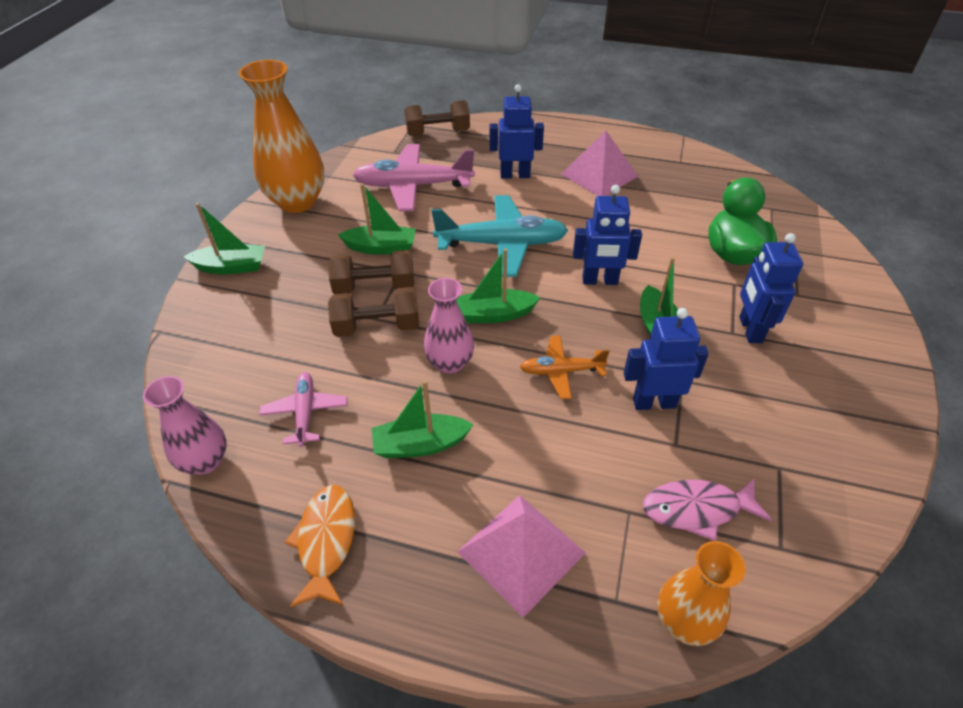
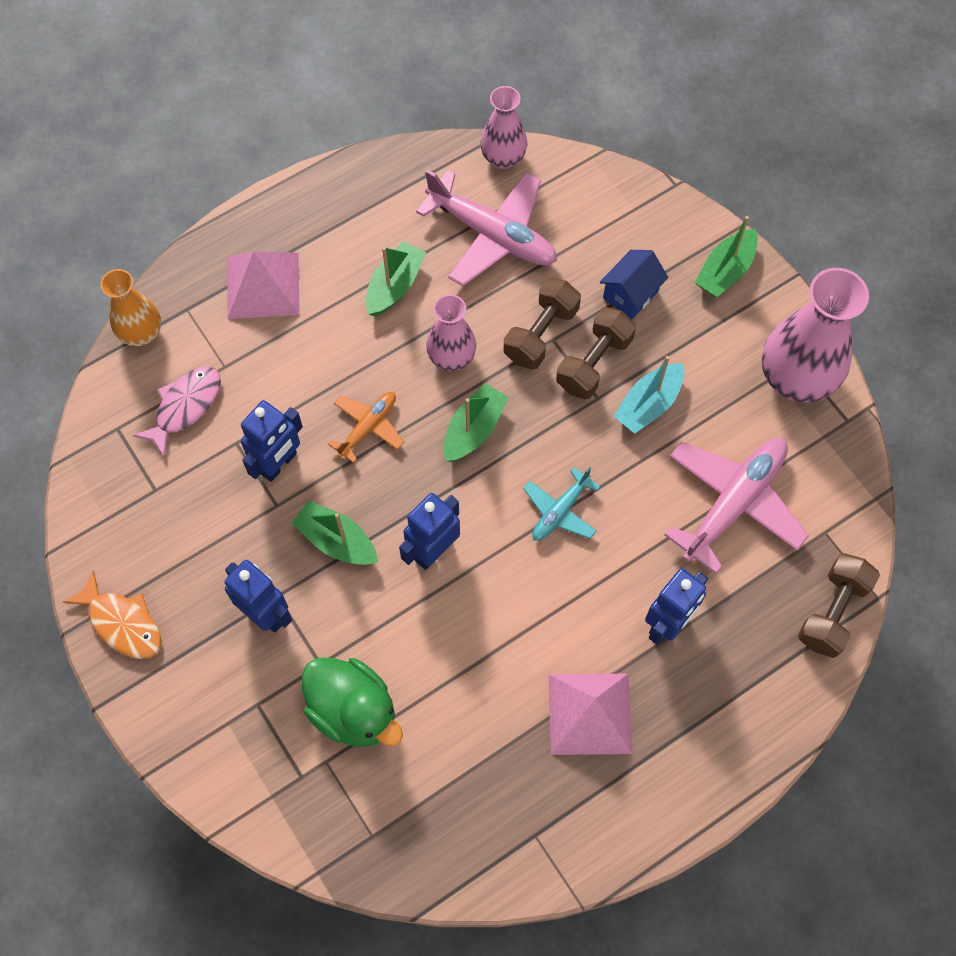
camera: 130 degrees right, 20 degrees up
(295, 300) = (630, 294): none -> blue house
(297, 201) = (796, 378): orange vase -> pink vase
(305, 412) = (492, 235): pink plane -> pink plane, size x1.85
(326, 541) = (374, 191): orange fish -> orange fish (122, 623)
(381, 248) = (648, 404): green boat -> turquoise boat
(502, 244) = (560, 511): turquoise plane -> turquoise plane, size x0.54

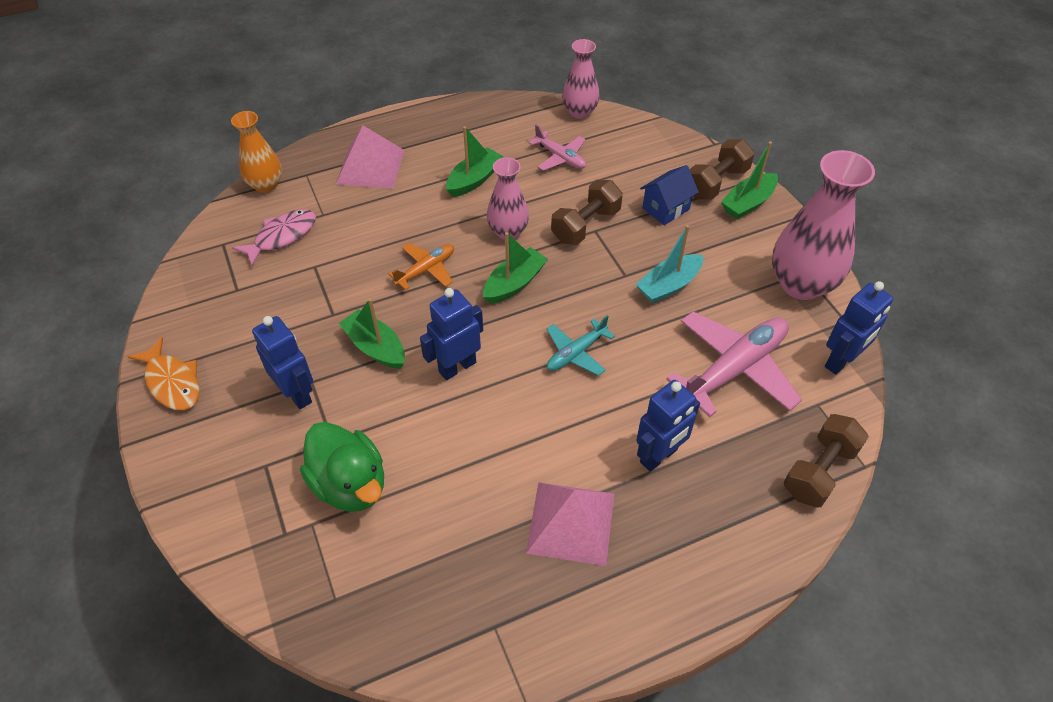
camera: 10 degrees right, 15 degrees down
(279, 464) = (344, 285): blue robot -> blue robot (841, 361)
(492, 235) = (560, 157): pink plane -> pink plane, size x0.54
(594, 363) = (626, 250): brown dumbbell -> brown dumbbell (716, 183)

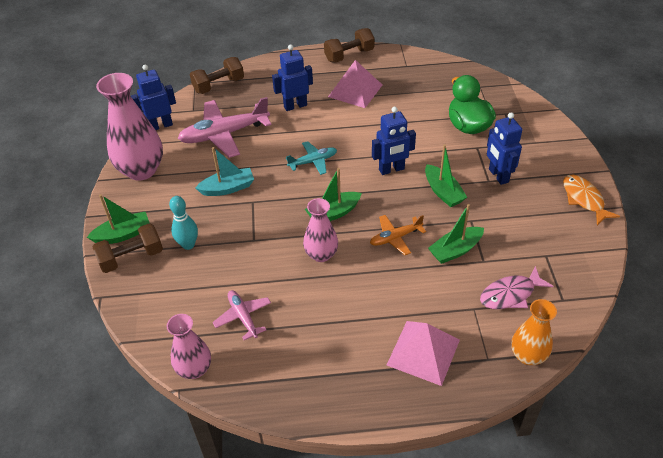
camera: 160 degrees left, 5 degrees down
(474, 179) = (330, 312): green boat -> green boat (455, 250)
(586, 225) = (258, 245): brown dumbbell -> brown dumbbell (349, 55)
(665, 209) = (188, 245): blue house -> turquoise bowling pin

